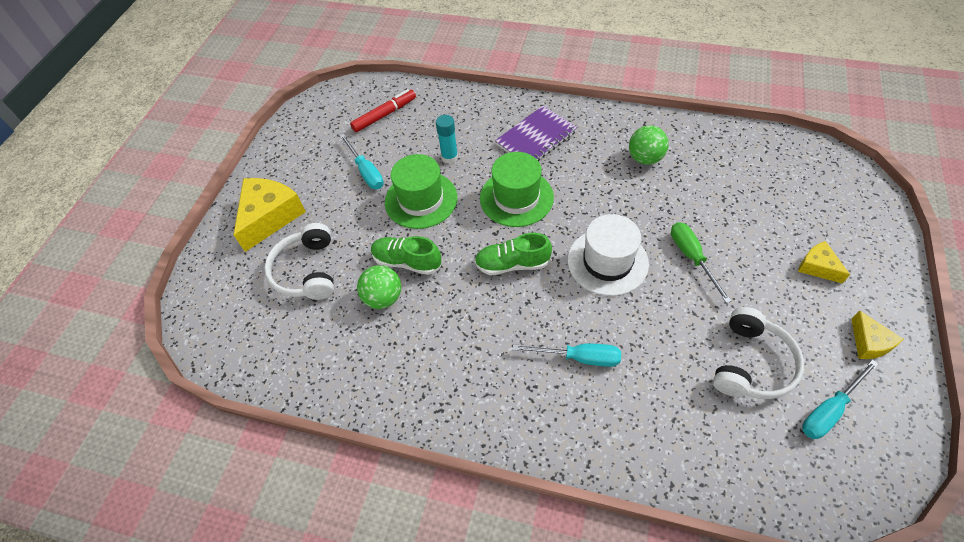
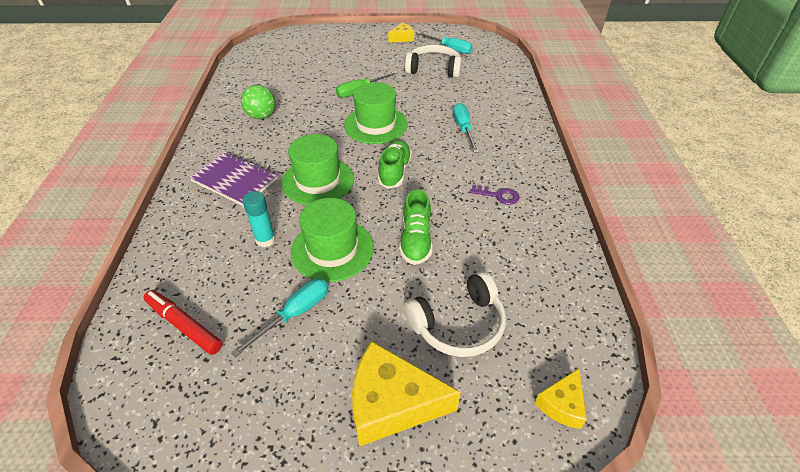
camera: 110 degrees left, 10 degrees down
(383, 298) = (463, 247): green ball -> none
(441, 354) = (498, 195): none -> purple key
(512, 264) = (394, 171): green shoe -> green shoe turned 150 degrees counterclockwise
(607, 262) = (376, 125): white hat -> green hat
(817, 267) = (354, 50): yellow cheese -> yellow cheese (561, 404)

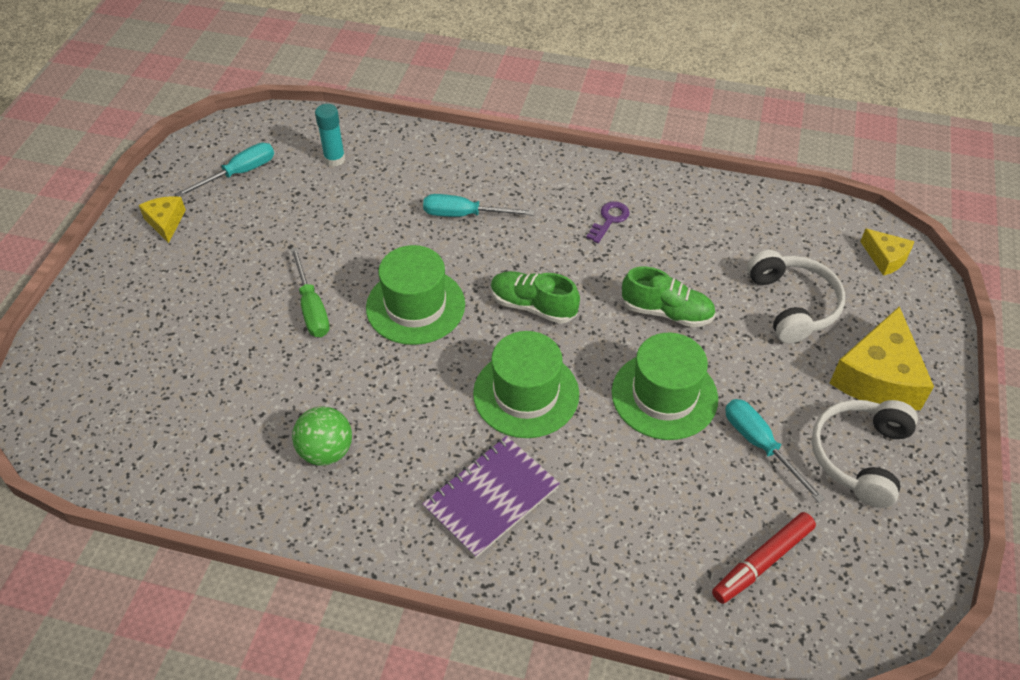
camera: 75 degrees left, 5 degrees up
(265, 240) = (631, 466): turquoise glue stick -> turquoise glue stick (334, 159)
(433, 69) = (292, 207): white headphones -> white headphones (859, 456)

